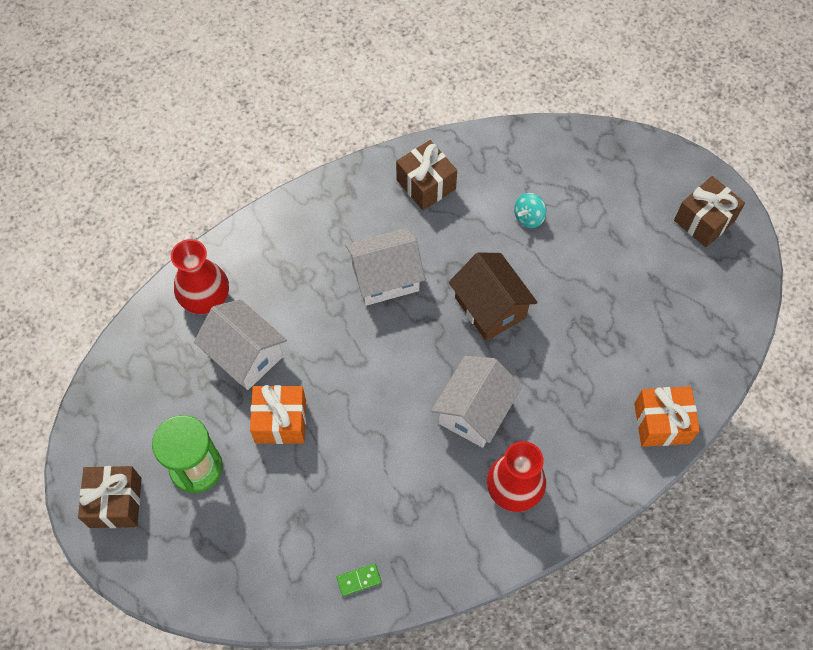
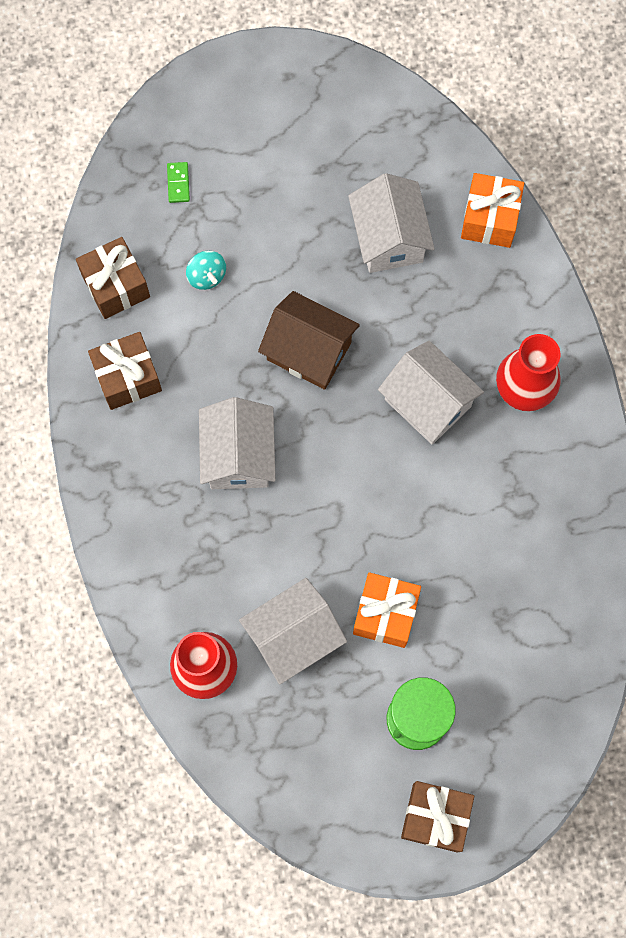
camera: 75 degrees left, 10 degrees up
(359, 580) = (584, 571): green domino -> green domino (178, 183)
(490, 307) = (309, 351): brown house -> brown house turned 45 degrees clockwise
(612, 345) = (389, 238): none -> white house
(704, 221) = (266, 93): brown gift -> brown gift (116, 286)

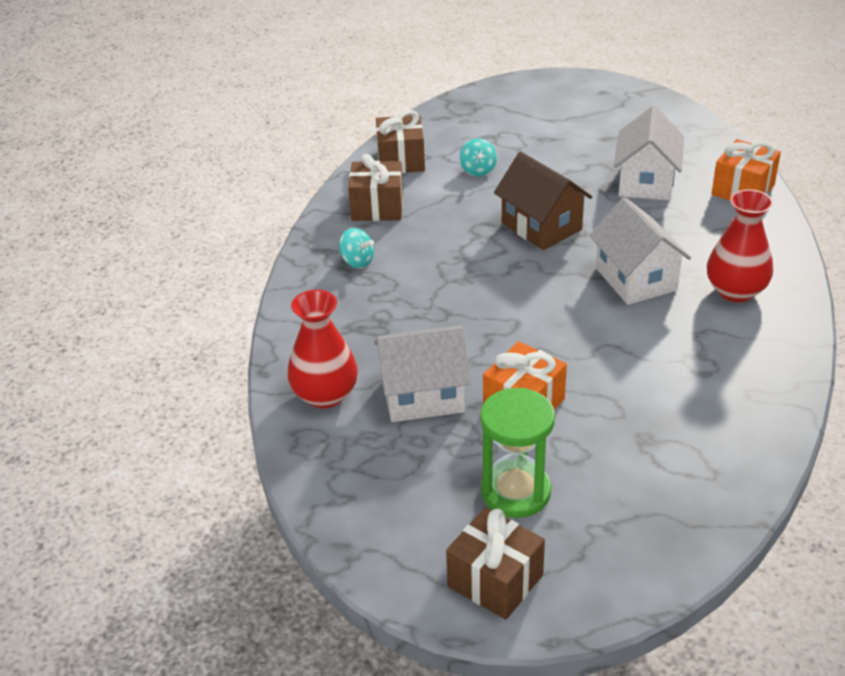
camera: 25 degrees right, 35 degrees down
(147, 473) = (357, 262): none -> turquoise spinning top
(178, 183) = (484, 123): green domino -> none
(238, 455) = (443, 270): white house -> none

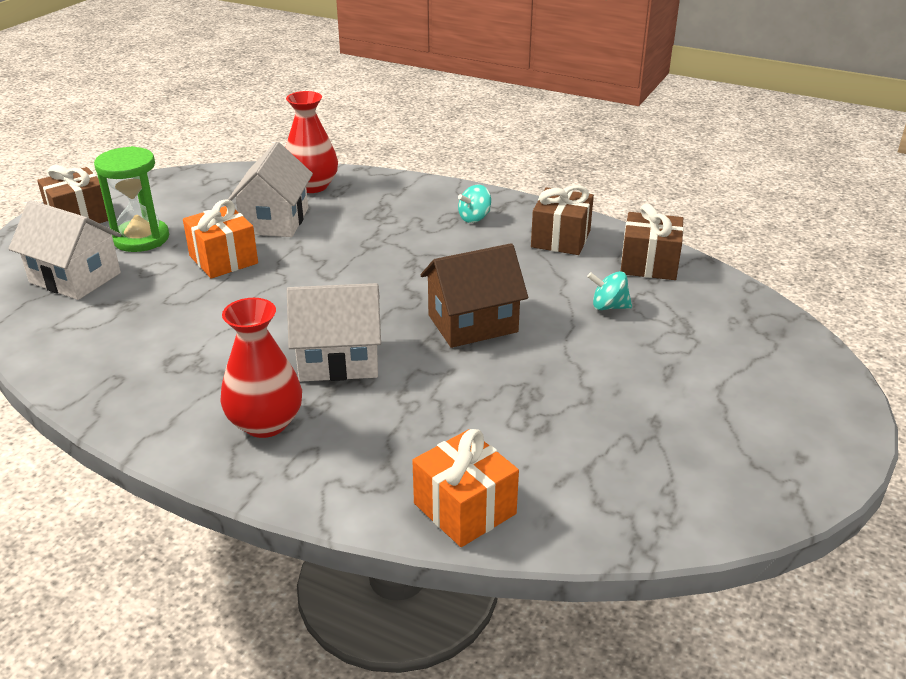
camera: 105 degrees right, 5 degrees down
(646, 182) = (527, 424): white house -> white house (75, 278)

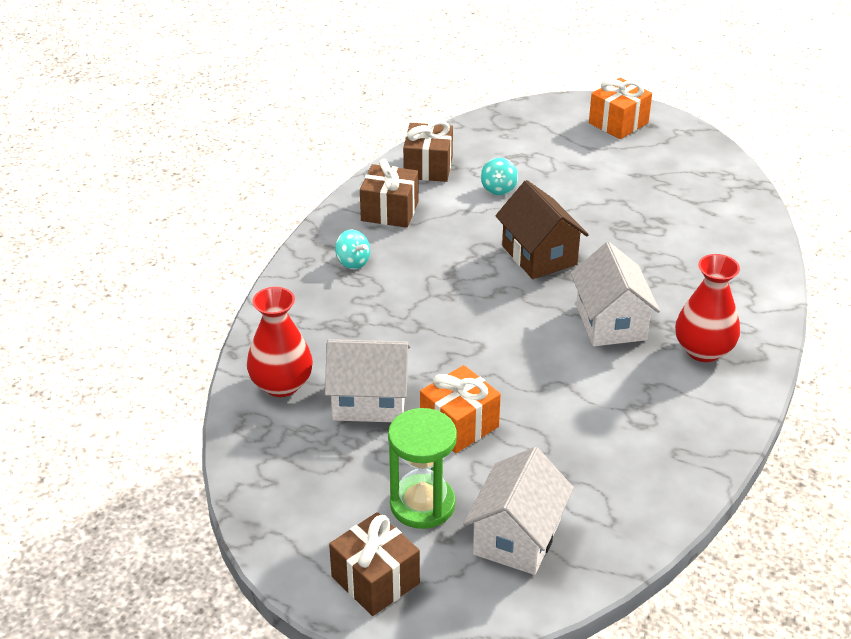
camera: 95 degrees left, 5 degrees up
(464, 508) = (752, 249): orange gift -> orange gift (618, 123)

